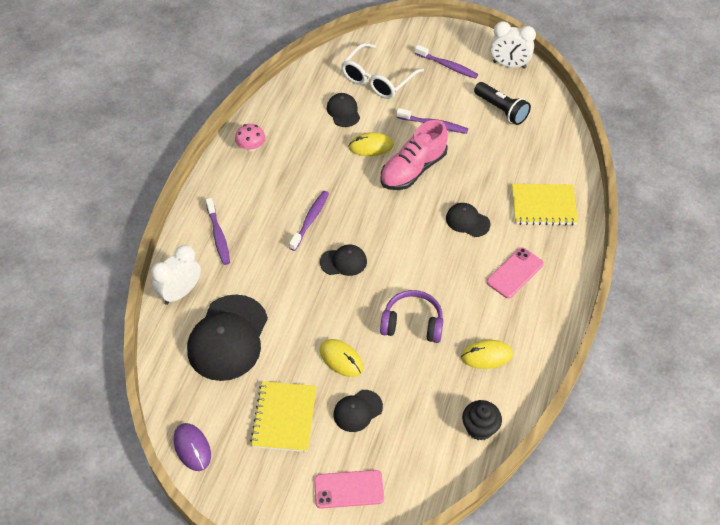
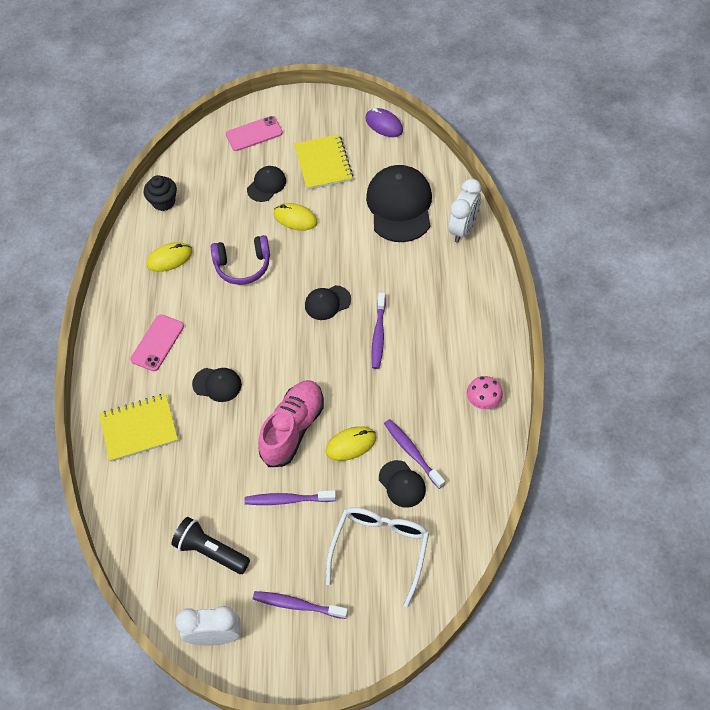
camera: 165 degrees right, 5 degrees up
(218, 236) = (460, 290): purple toothbrush -> purple toothbrush (412, 452)

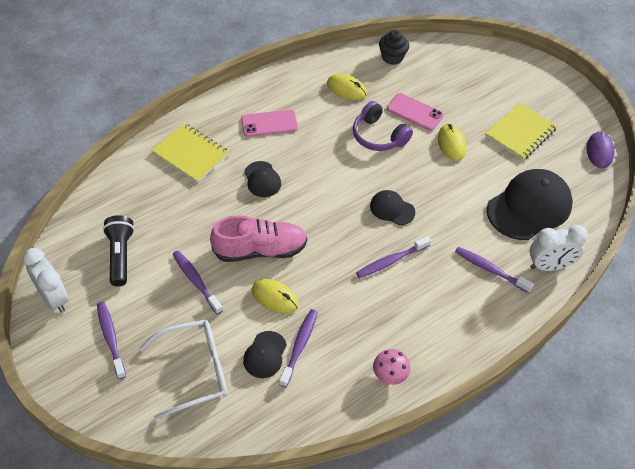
camera: 50 degrees right, 5 degrees down
(254, 134) = (505, 74): pink phone -> pink phone (414, 112)
(266, 185) = (465, 109): black cap -> none
(438, 270) = (490, 269): none -> purple toothbrush

